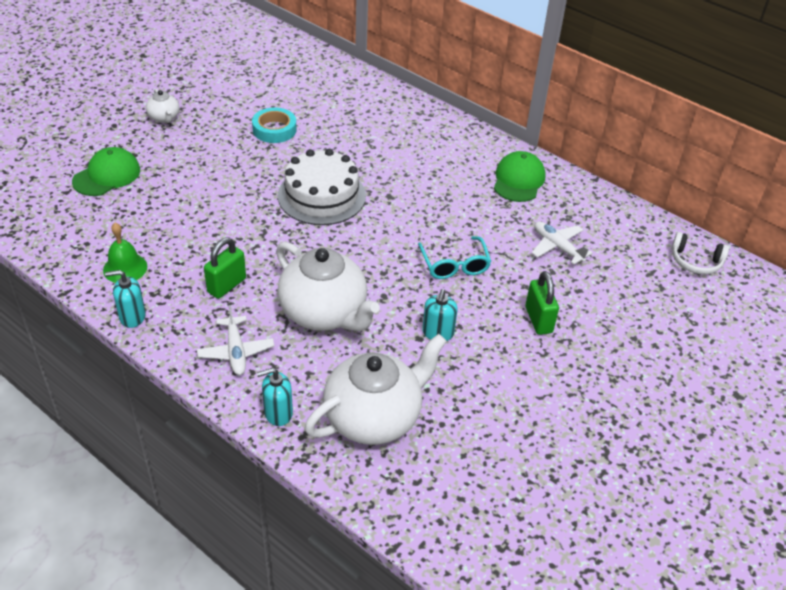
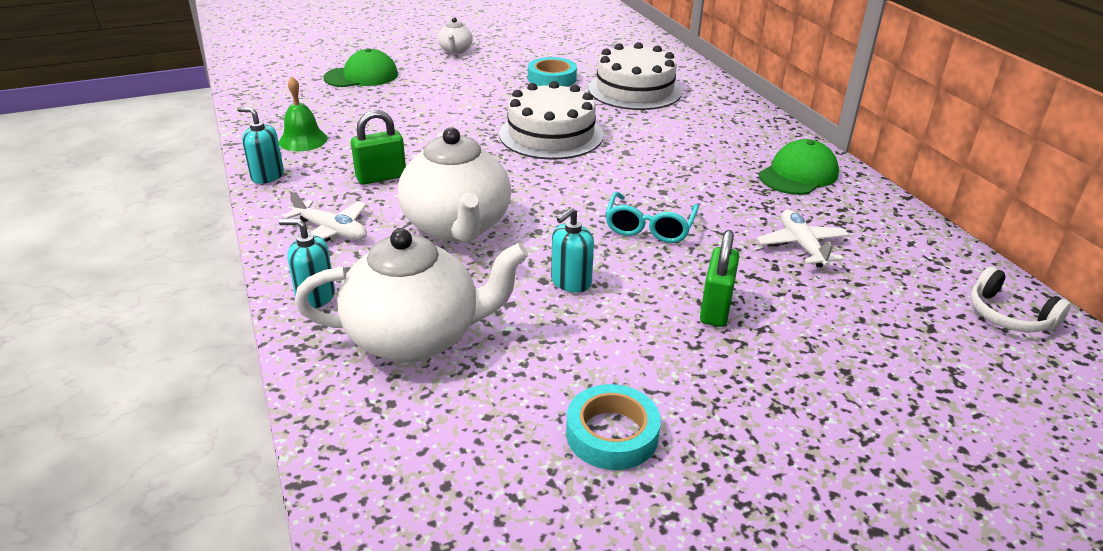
camera: 30 degrees right, 10 degrees down
(236, 351) = (331, 231): white plane -> white plane turned 75 degrees counterclockwise
(349, 124) = (634, 90): none -> white cake
(540, 436) = (612, 434): none -> turquoise tape

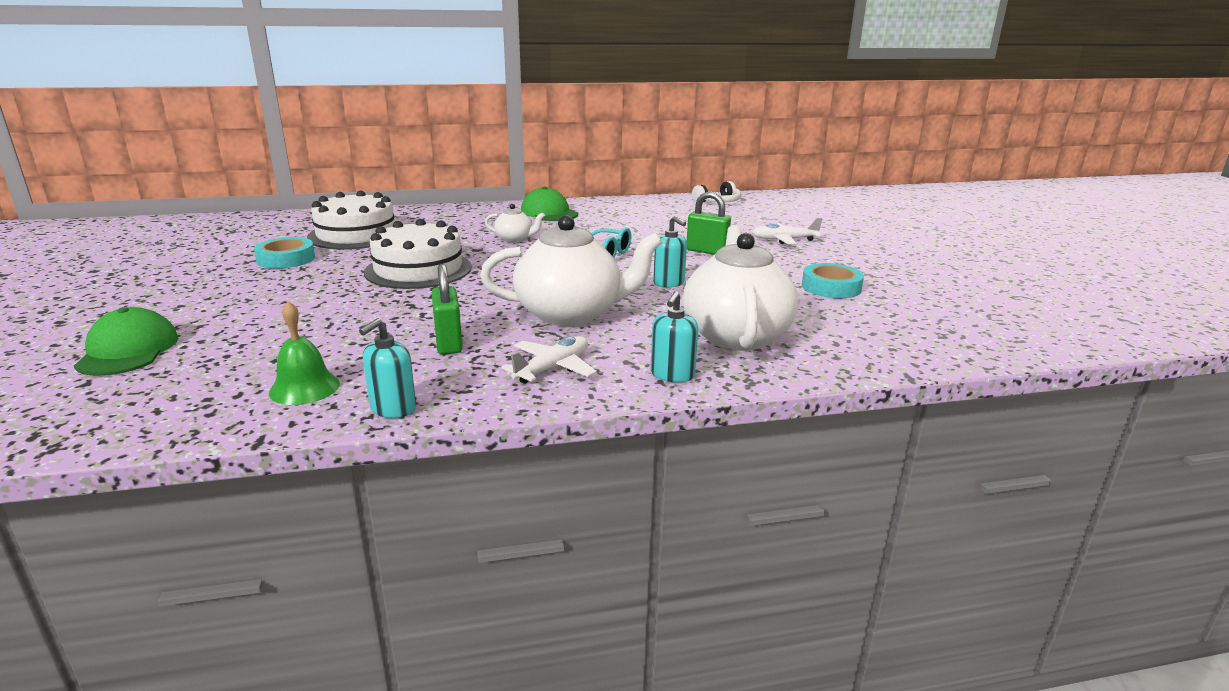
camera: 80 degrees left, 10 degrees down
(455, 51) = (128, 295): white teapot -> white teapot (515, 239)
(801, 245) = (640, 224): white plane -> white plane (784, 240)

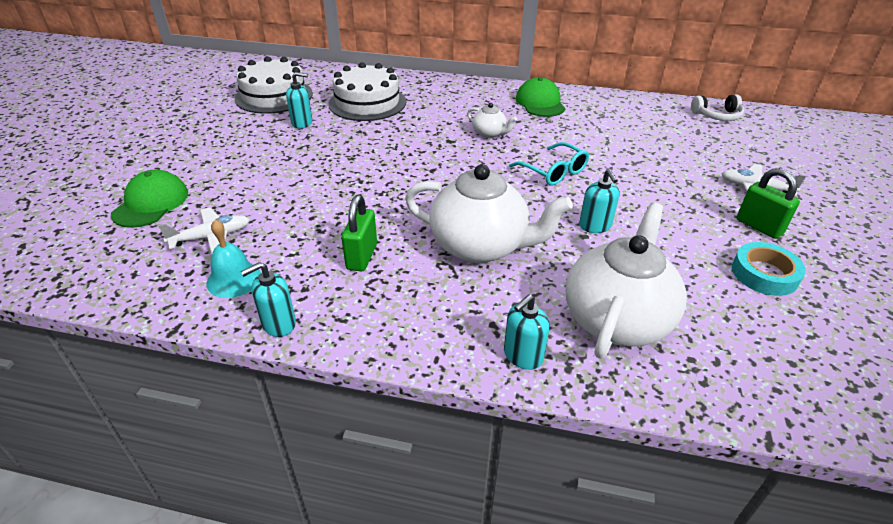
camera: 25 degrees right, 15 degrees up
(286, 259) = (302, 123): turquoise tape -> turquoise soap dispenser
(304, 388) = (234, 279): green bell -> turquoise bell
(418, 269) = (390, 157): white cake -> white cake (274, 96)
(553, 368) = (425, 313): white plane -> white plane (211, 237)
(707, 251) = (660, 188): green padlock -> green padlock (759, 226)

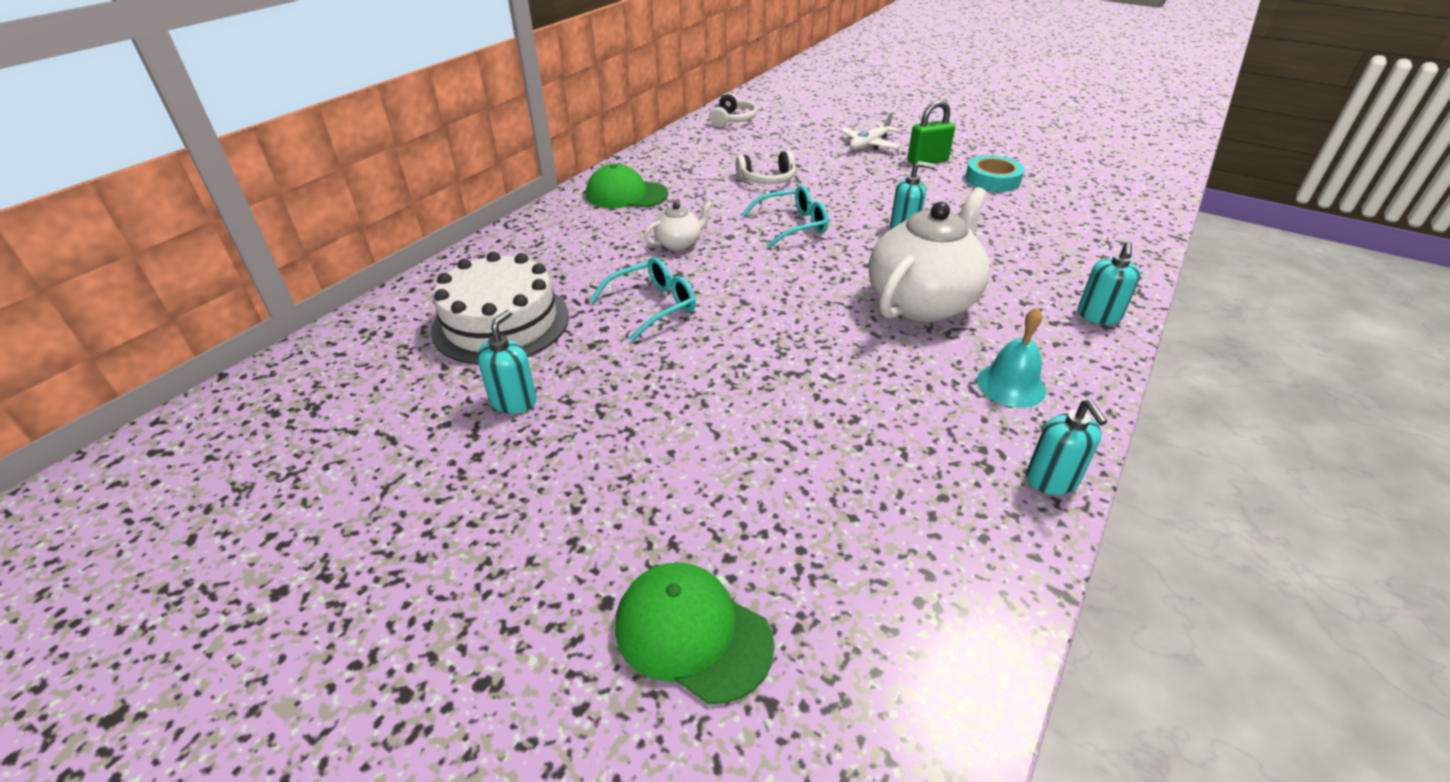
camera: 70 degrees left, 0 degrees up
(211, 237) = (836, 542): white plane -> none
(234, 279) = (953, 519): turquoise bell -> turquoise bell (1011, 385)
(274, 96) = (366, 426): white cake -> none
(362, 256) = (924, 390): green padlock -> none
(408, 140) = (653, 306): none -> turquoise glasses
(522, 356) = (1098, 316): turquoise soap dispenser -> turquoise soap dispenser turned 45 degrees clockwise
(616, 318) = (1047, 257): white teapot -> none
(621, 149) = (767, 179): none -> white headphones

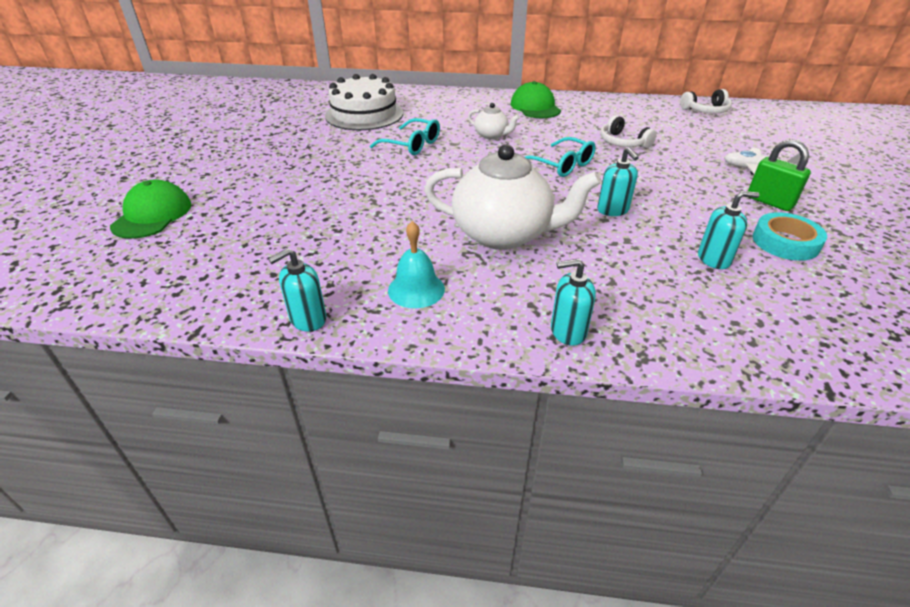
camera: 65 degrees right, 0 degrees up
(513, 401) = (301, 135): turquoise soap dispenser -> turquoise soap dispenser (714, 259)

